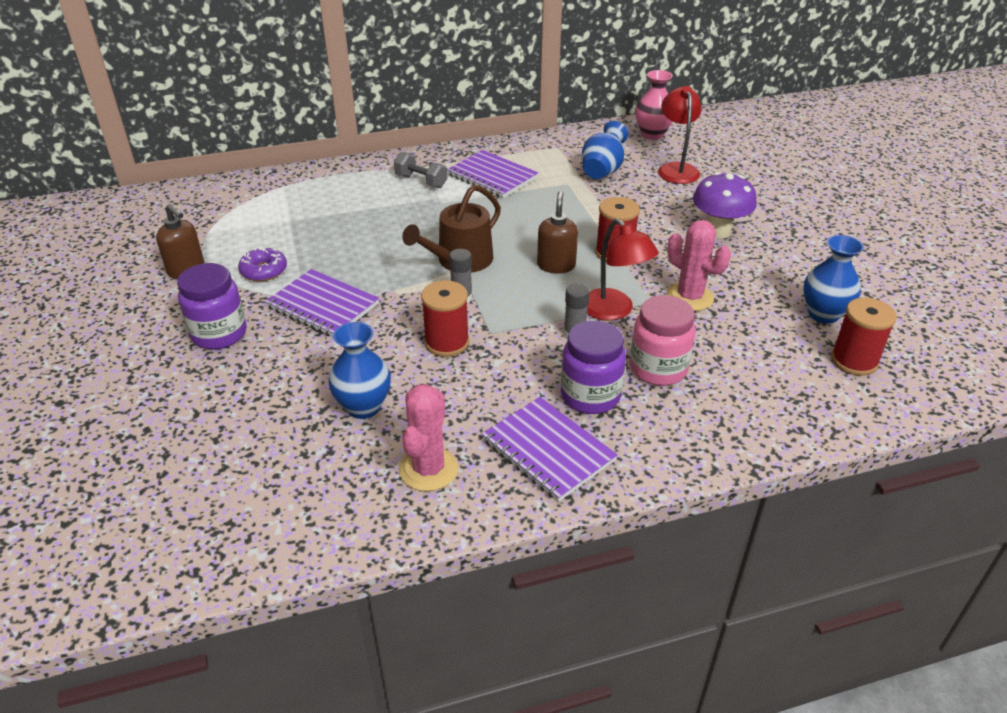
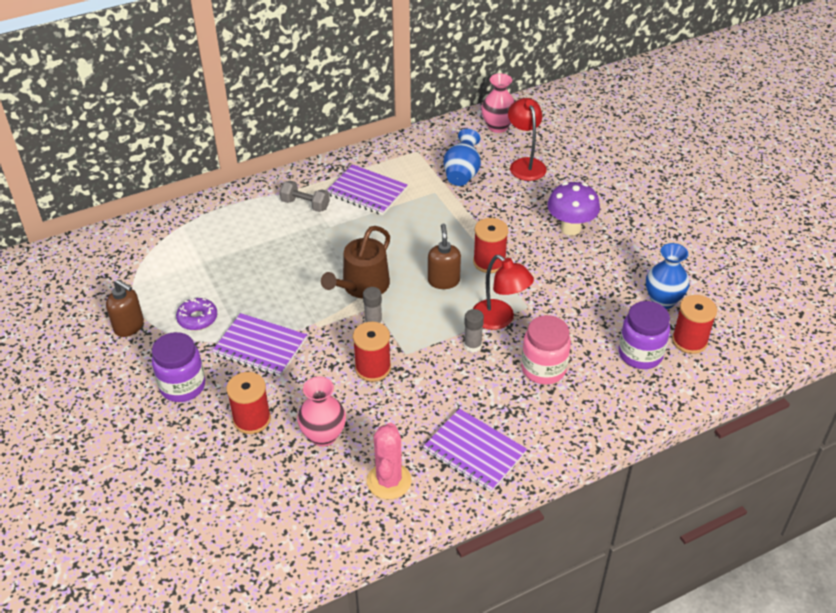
camera: 10 degrees left, 5 degrees up
(284, 378) = (252, 419): none -> red spool
(363, 407) = (323, 436): blue vase -> pink vase
(590, 396) = (496, 400): purple jar -> purple jar (640, 354)
(689, 297) = (557, 298): pink cactus -> none

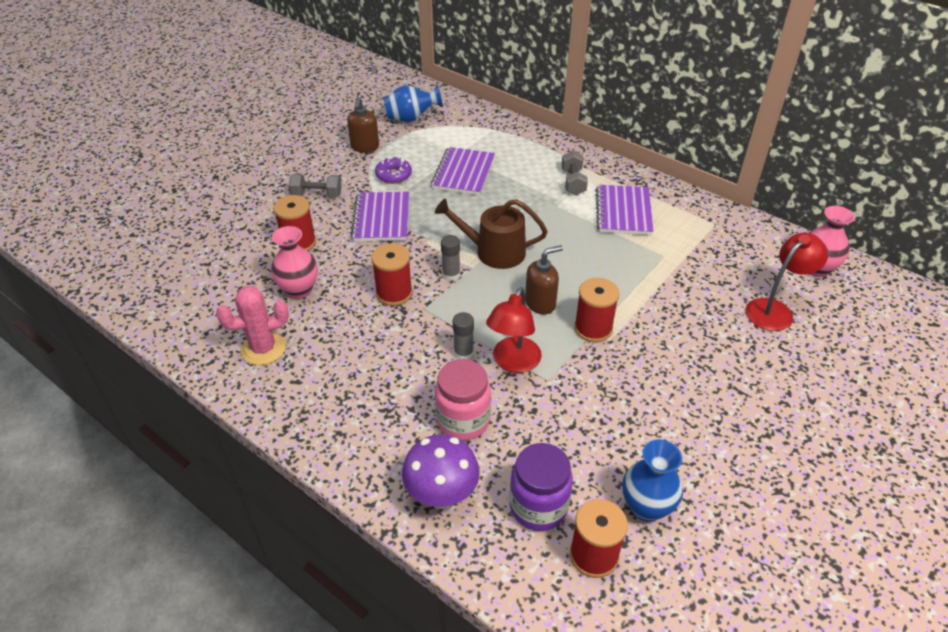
camera: 65 degrees right, 0 degrees up
(183, 386) = (317, 195): purple jar -> grey dumbbell
(462, 174) = (710, 266): blue vase -> blue vase (411, 118)
(474, 452) = (322, 398): purple notebook -> purple notebook (463, 173)
(570, 228) = (702, 380): purple mushroom -> purple mushroom (442, 495)

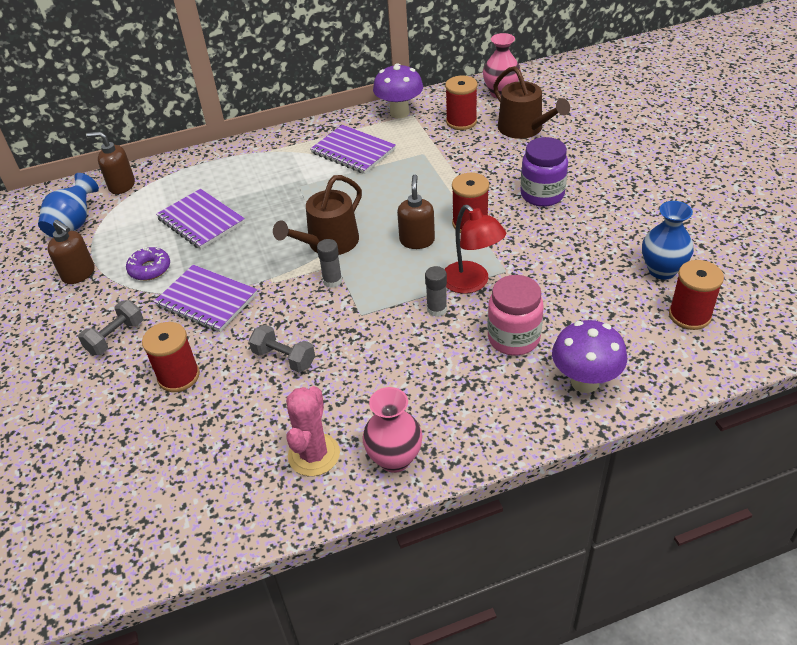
camera: 55 degrees left, 0 degrees up
(299, 290) = (252, 399): pink vase -> pink vase (394, 459)
(394, 293) = (322, 328): red spool -> red spool (461, 122)
(469, 117) = (121, 185): none -> brown soap dispenser
(538, 507) = (629, 327): purple jar -> purple jar (542, 195)
(573, 182) = (287, 162): grey dumbbell -> grey dumbbell (284, 358)
(708, 215) = (399, 113): none -> purple mushroom
(775, 310) = (524, 129): red lamp -> brown watering can

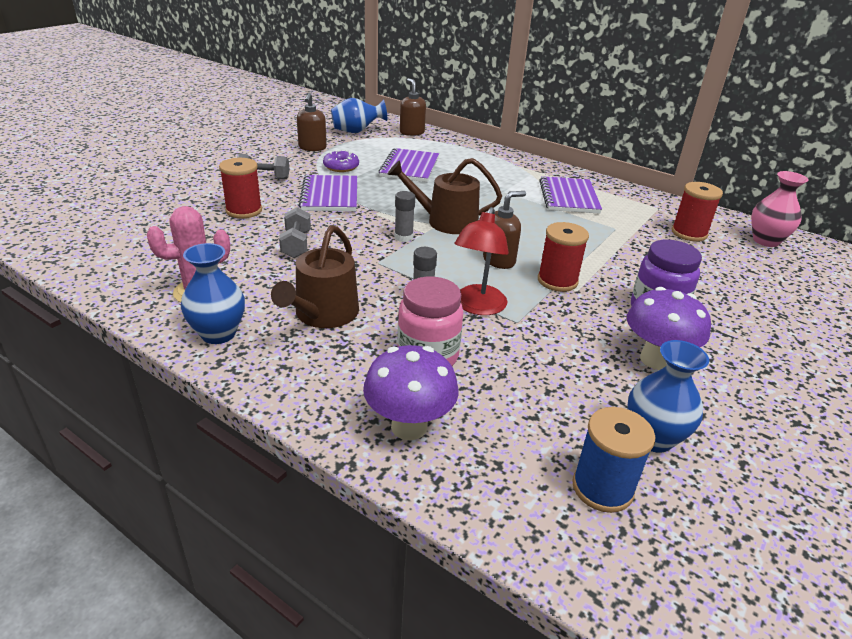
camera: 50 degrees right, 10 degrees down
(394, 459) = (218, 334): pink vase -> blue vase
(399, 113) = (650, 201): purple mushroom -> purple mushroom (655, 360)
(524, 129) = (737, 270): brown watering can -> brown watering can (323, 315)
(689, 315) = (602, 488): red spool -> blue spool

